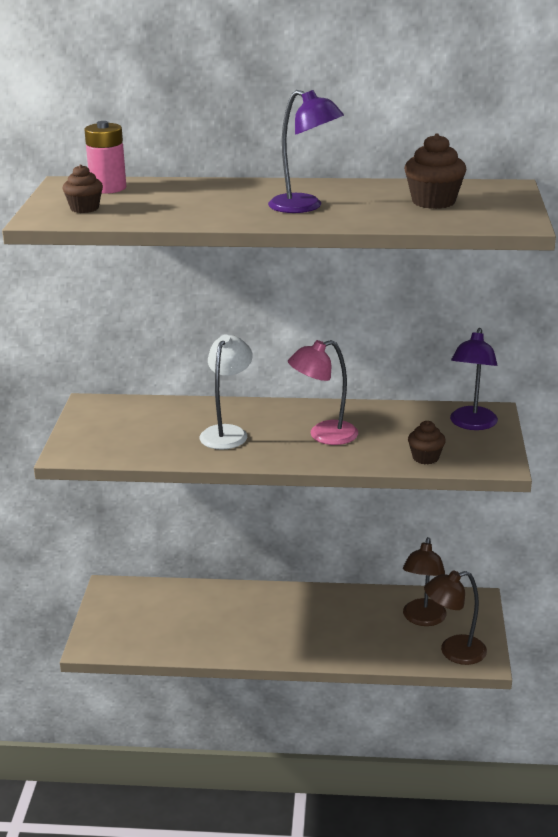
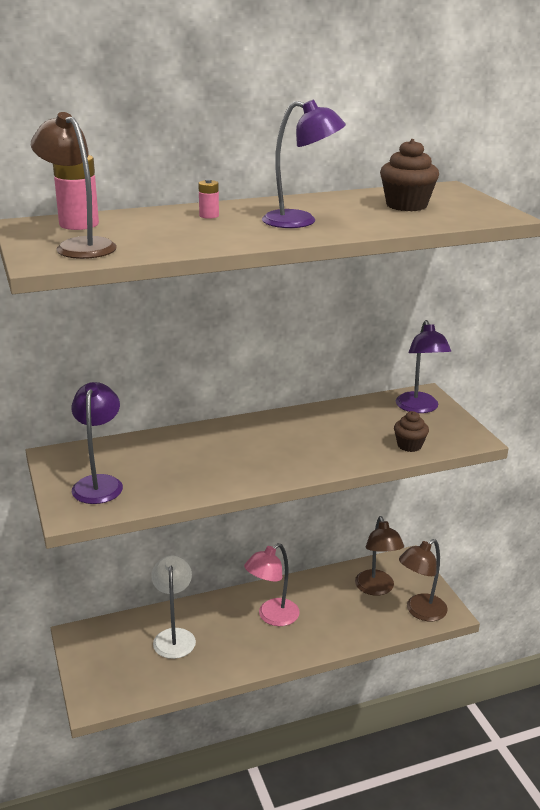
camera: 25 degrees left, 0 degrees up
(84, 208) = (79, 246): brown cupcake -> brown lamp
(109, 434) = (99, 483): none -> purple lamp
(227, 432) = (216, 458): white lamp -> white lamp (174, 636)
(229, 192) = (209, 215): none -> pink battery
(323, 435) = (306, 443): pink lamp -> pink lamp (272, 617)

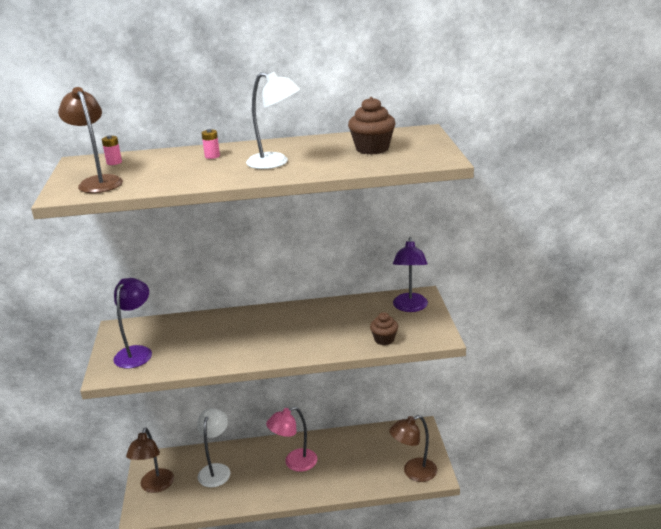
camera: 15 degrees right, 0 degrees up
(79, 224) = (114, 162): pink battery -> pink battery, size x0.52
(300, 221) = (275, 162): purple lamp -> white lamp
(376, 589) = (385, 449): brown lamp -> brown lamp (155, 486)

